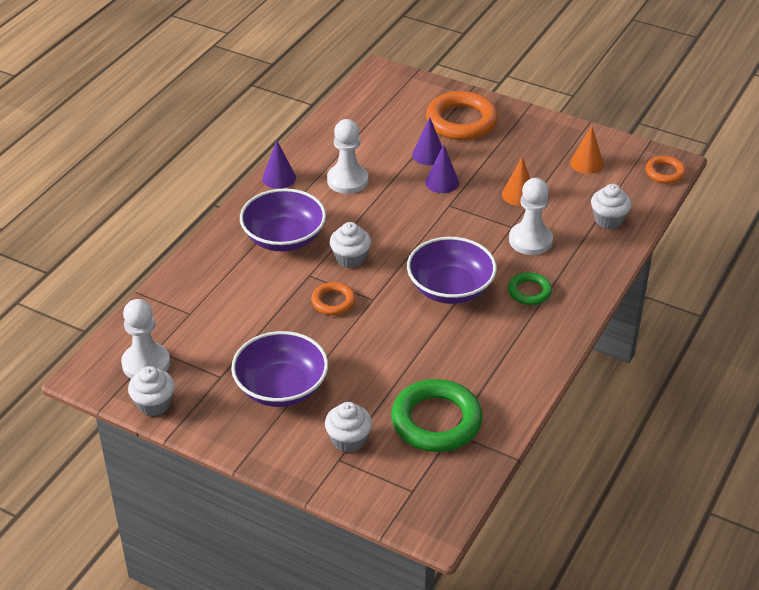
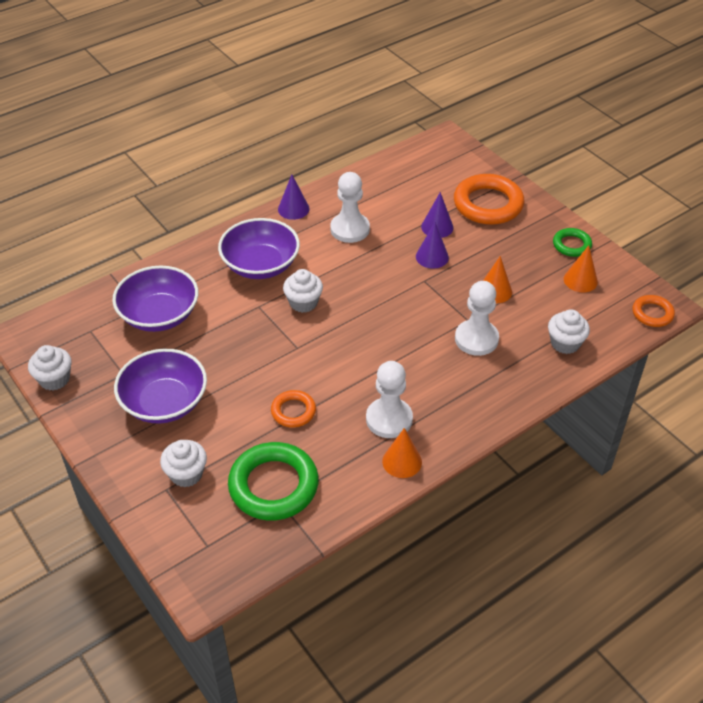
camera: 25 degrees right, 5 degrees up
(146, 363) = (73, 340): white pawn -> white pawn (389, 419)
(333, 302) = (262, 338): orange ring -> orange ring (293, 411)
(450, 288) = (372, 361): purple bowl -> purple bowl (159, 315)
(529, 292) = (442, 389): green ring -> green ring (571, 245)
(535, 362) = (402, 461): none -> orange cone

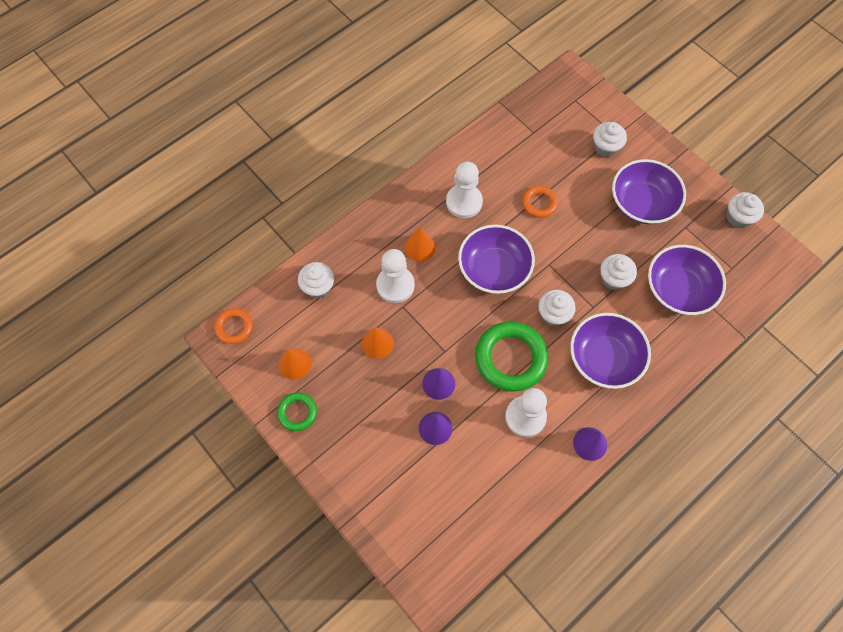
camera: 175 degrees right, 20 degrees up
(227, 329) = (613, 279): none -> white cupcake
(273, 485) = (541, 143): green ring -> green ring (510, 358)
(362, 347) = (494, 269): none -> purple bowl
(402, 461) = (451, 168): orange cone -> orange cone (420, 247)
(488, 204) = (381, 469): orange ring -> none

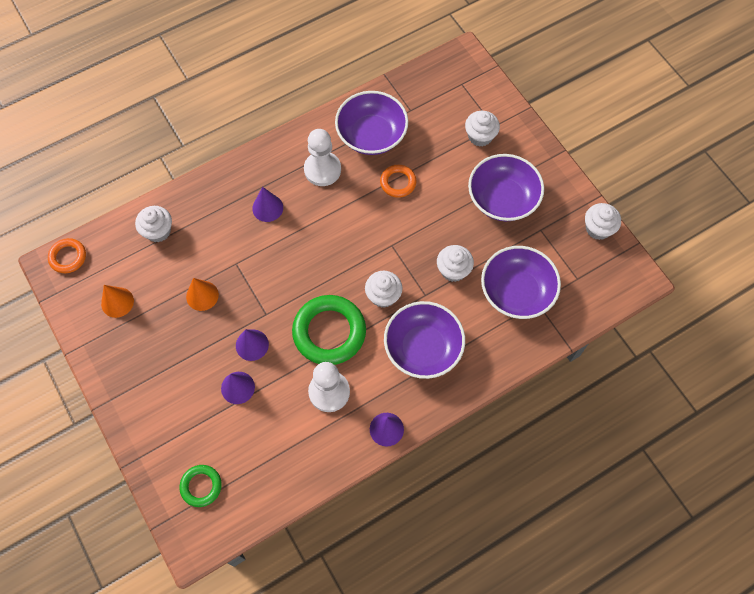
camera: 10 degrees right, 0 degrees up
(297, 412) = (108, 349): green ring -> green ring (201, 486)
(395, 285) = (234, 241): white pawn -> none
(420, 247) = (267, 208): orange cone -> purple cone
(494, 269) = (335, 241): purple bowl -> purple bowl (371, 135)

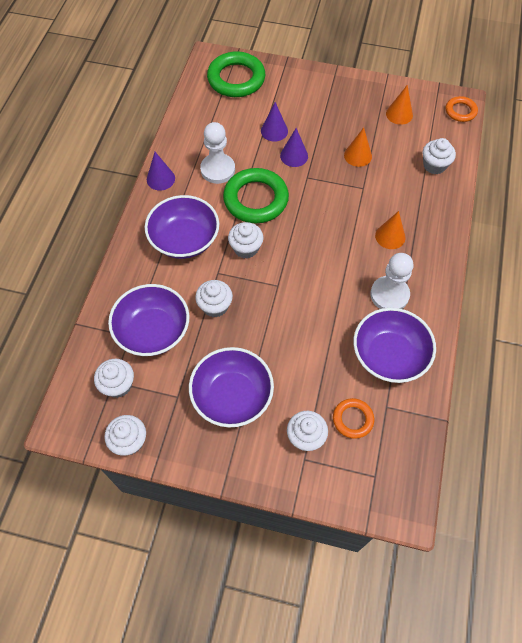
camera: 135 degrees right, 5 degrees down
(201, 486) = (236, 79): green ring -> green ring, size x1.88
(267, 208) = (390, 236): purple cone -> orange cone
(398, 182) = (325, 335): orange ring -> orange ring (353, 419)
(575, 273) = (118, 385): none -> white cupcake

